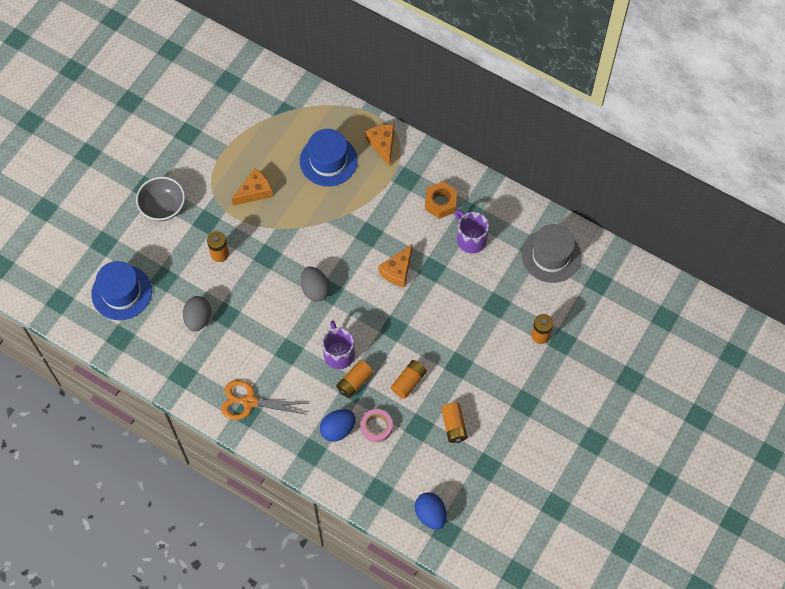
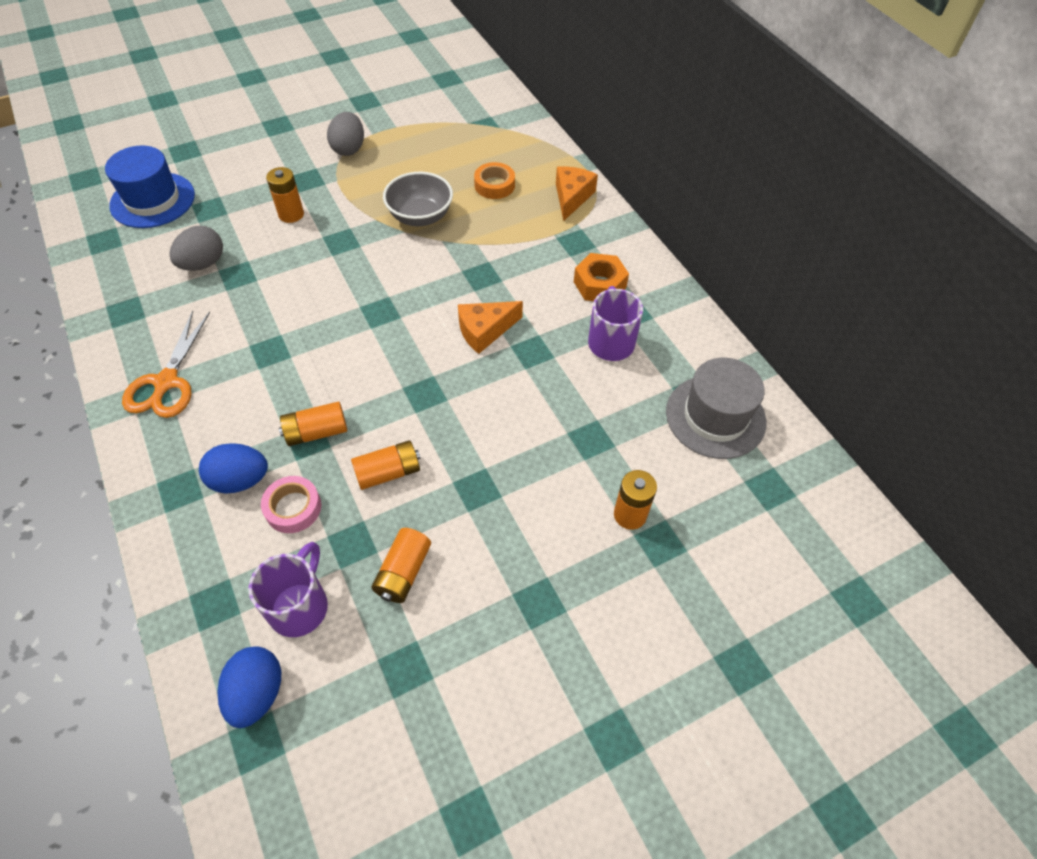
camera: 30 degrees right, 10 degrees down
(163, 207) = (276, 148): grey bowl -> grey bowl (420, 216)
(249, 402) = (166, 382): orange scissors -> orange scissors turned 120 degrees counterclockwise
(254, 191) = (386, 177): orange cheese -> none
(315, 289) = (364, 301): grey egg -> grey egg (349, 149)
(328, 161) = (494, 185): blue hat -> orange tape
(338, 353) = (327, 386): purple mug -> purple mug (300, 606)

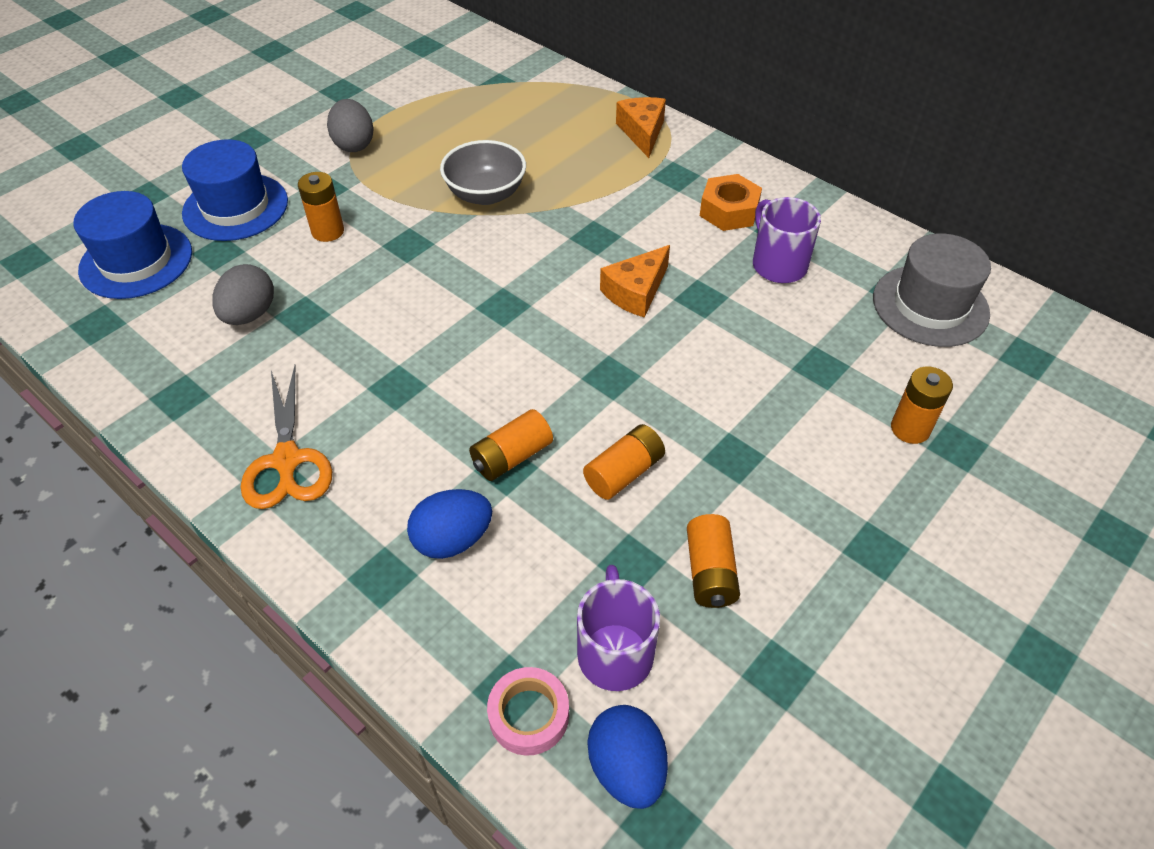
camera: 20 degrees left, 5 degrees down
(239, 177) = (235, 207): none -> blue hat
(293, 508) = (537, 548): pink tape -> pink tape (529, 715)
(494, 185) = (549, 141): orange tape -> none

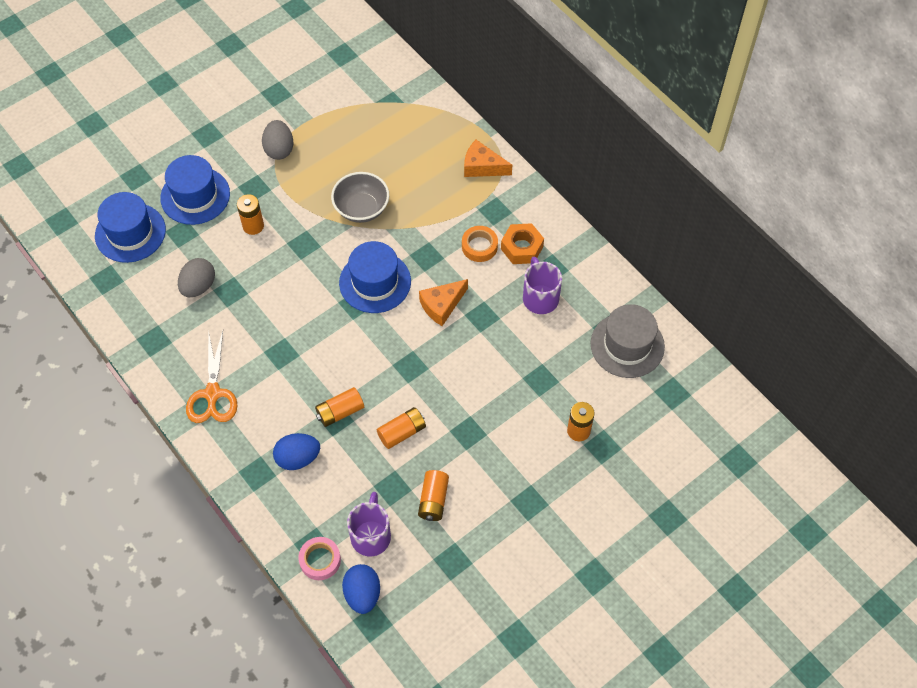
camera: 10 degrees right, 10 degrees up
(526, 276) = (375, 282): none -> blue hat
(642, 132) = (482, 167): orange cheese -> orange cheese turned 75 degrees counterclockwise
(668, 216) = (479, 246): none -> orange tape

